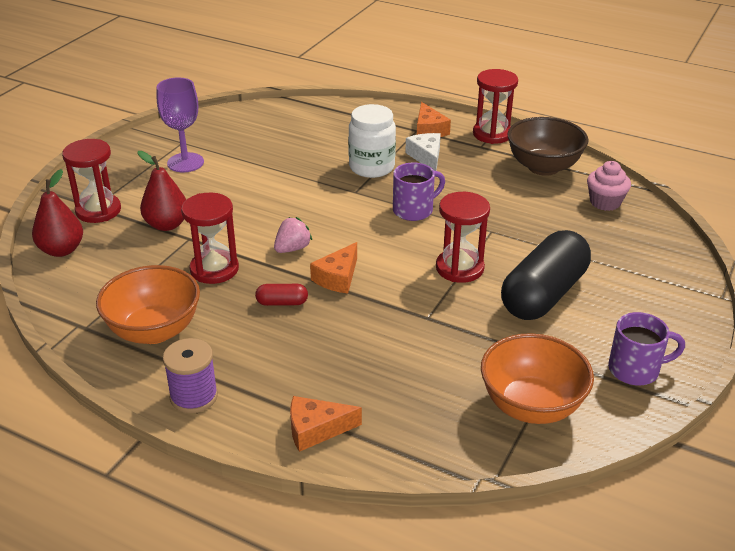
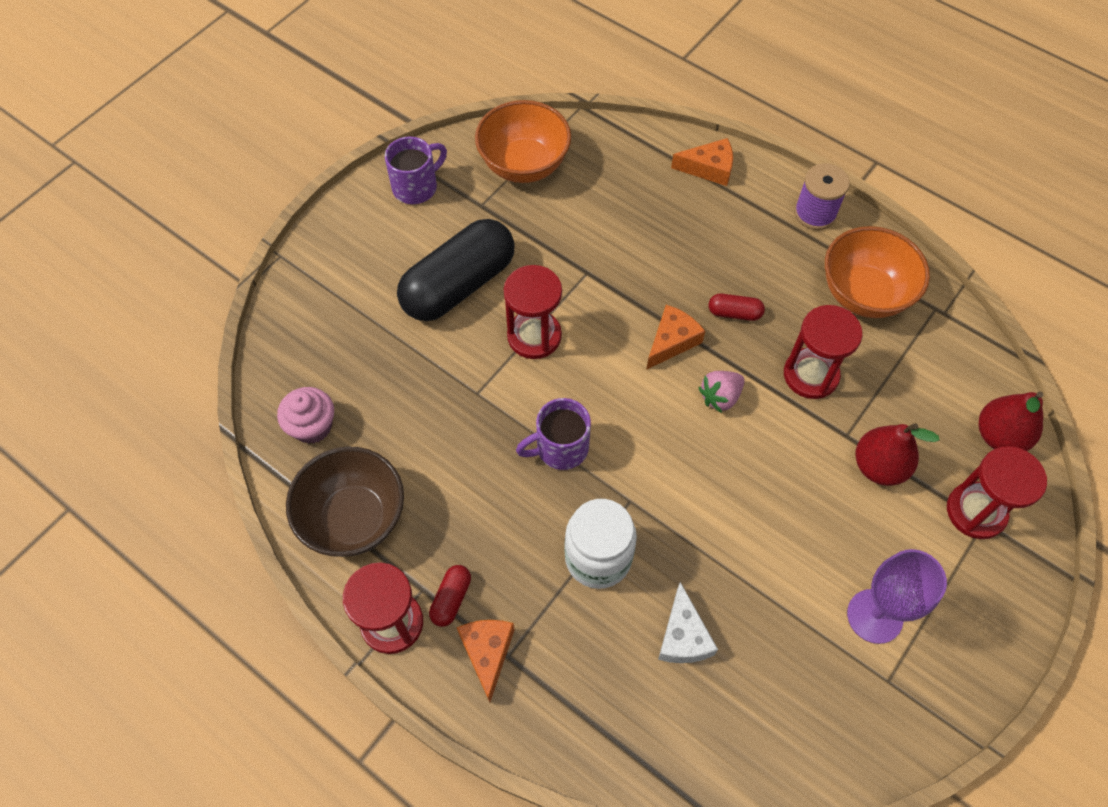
camera: 170 degrees left, 25 degrees up
(426, 157) = (512, 572): white cheese -> white cheese (683, 636)
(460, 145) = (451, 599): none -> red capsule
(635, 370) = (416, 186): purple mug -> purple mug turned 135 degrees clockwise

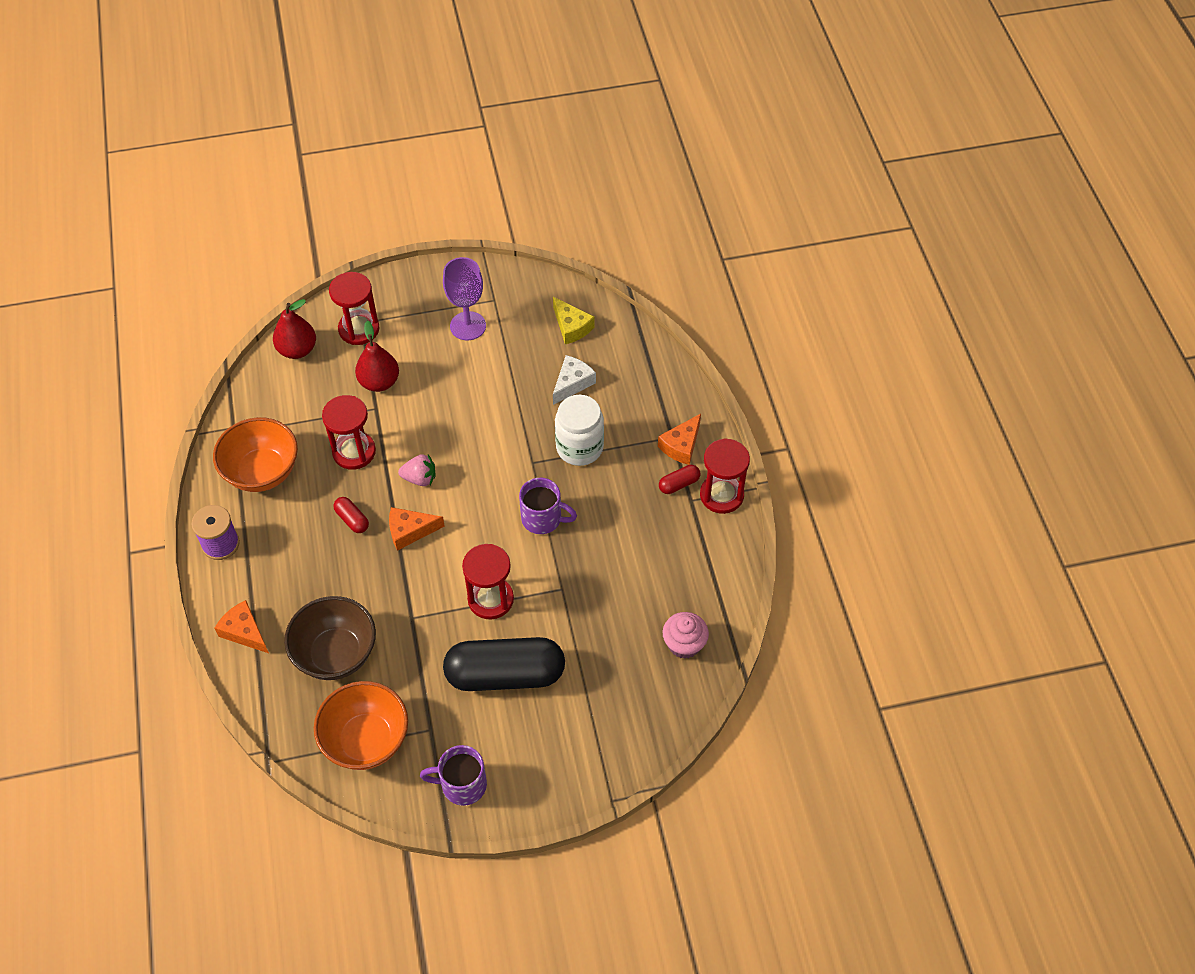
camera: 140 degrees left, 5 degrees down
(354, 518) = (700, 566): brown bowl -> brown bowl (336, 654)
(762, 720) = (571, 327): none -> yellow cheese

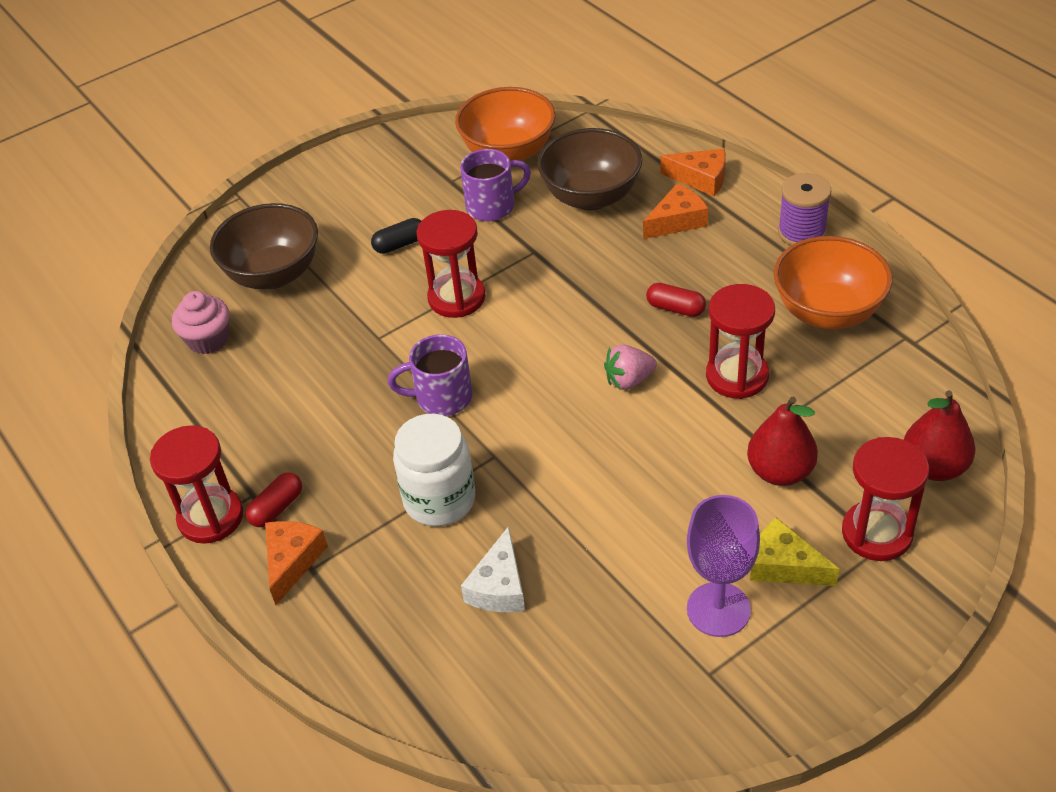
camera: 160 degrees right, 10 degrees down
(410, 531) = (597, 323): orange cheese -> orange cheese (677, 221)
(462, 785) = (394, 158): purple mug -> purple mug (492, 206)
(505, 674) = (400, 244): black capsule -> black capsule, size x0.41
(571, 327) = (552, 680): yellow cheese -> yellow cheese (784, 565)
(614, 689) = (274, 274): none -> brown bowl

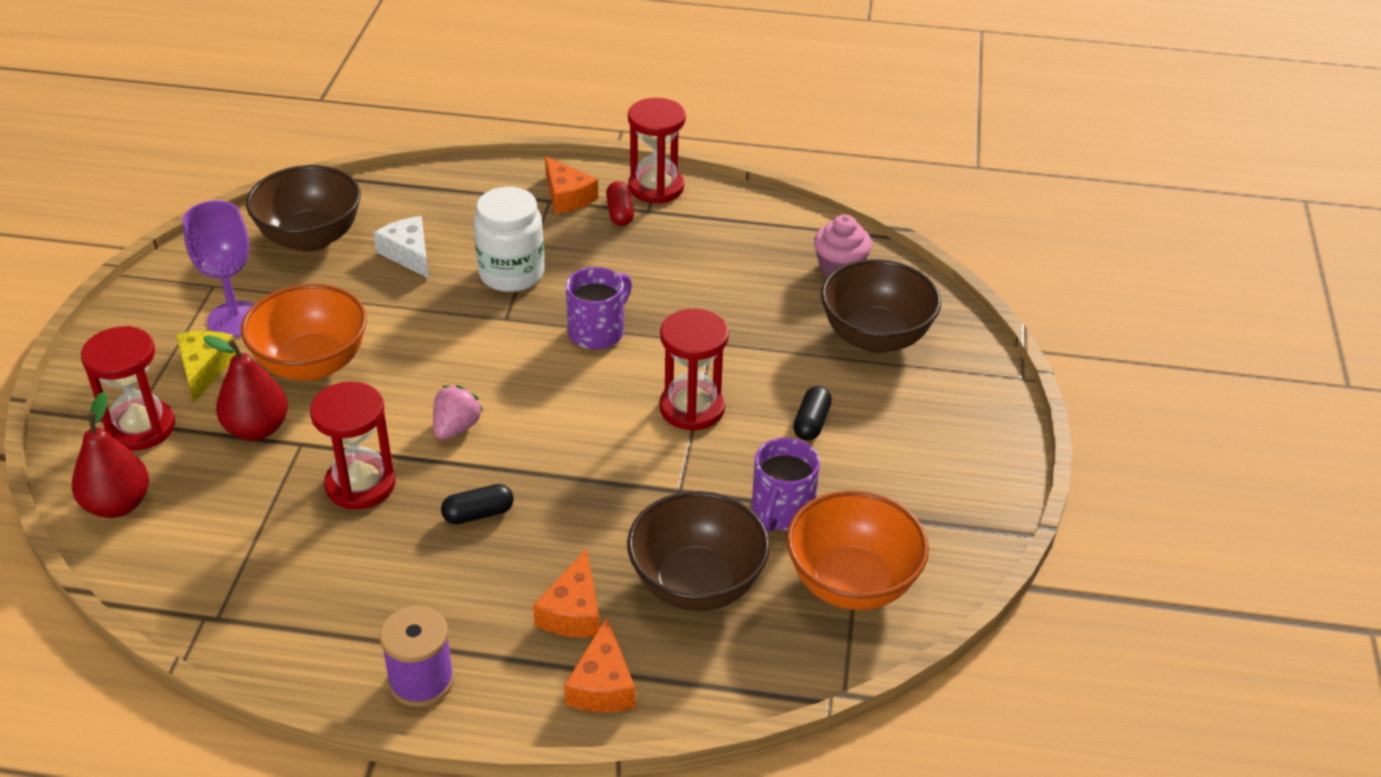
camera: 130 degrees right, 5 degrees down
(567, 677) = (310, 238): none -> brown bowl
(675, 308) = (478, 514): red capsule -> black capsule
(701, 179) = (602, 684): orange cheese -> orange cheese turned 60 degrees counterclockwise
(784, 565) = (204, 368): yellow cheese -> yellow cheese turned 75 degrees counterclockwise
(827, 312) = (319, 598): orange bowl -> orange bowl (312, 364)

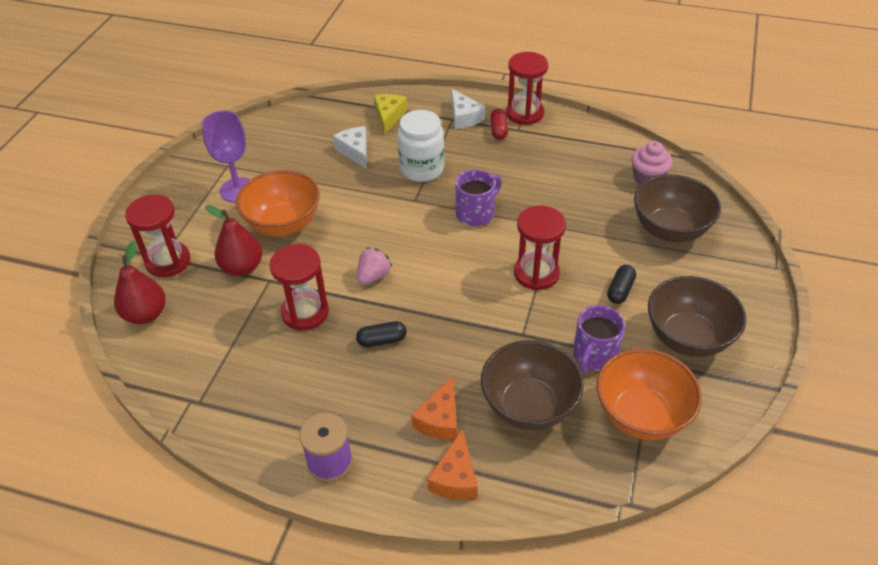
camera: 10 degrees right, 5 degrees up
(204, 368) = (214, 223): yellow cheese -> yellow cheese (389, 116)
(310, 238) = (293, 137): brown bowl -> brown bowl (688, 338)
(567, 196) = (464, 117): orange cheese -> white cheese

